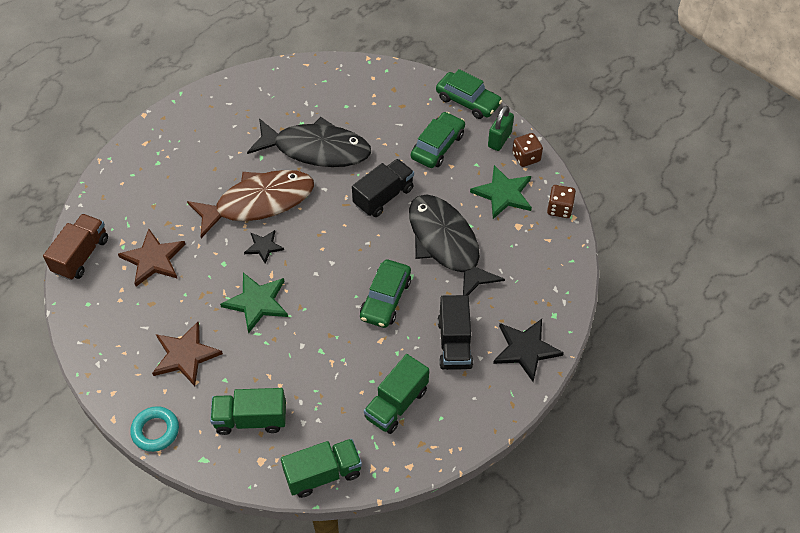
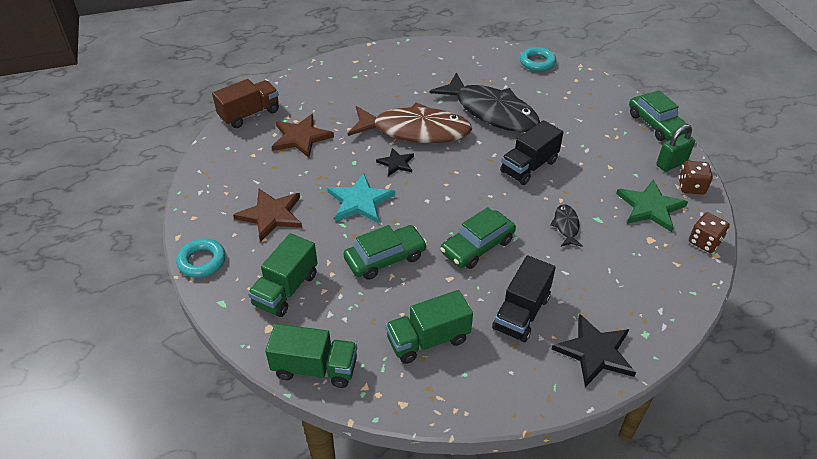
camera: 30 degrees right, 10 degrees down
(250, 419) = (286, 289): green truck -> green truck turned 90 degrees counterclockwise
(257, 302) = (360, 201): green star -> turquoise star
(326, 71) = (537, 62): none -> turquoise ring
(383, 197) = (529, 166): black truck -> black truck turned 150 degrees clockwise
(437, 146) = (605, 147): green car -> green car (385, 258)
(446, 244) = (566, 226): black fish -> black fish, size x0.41

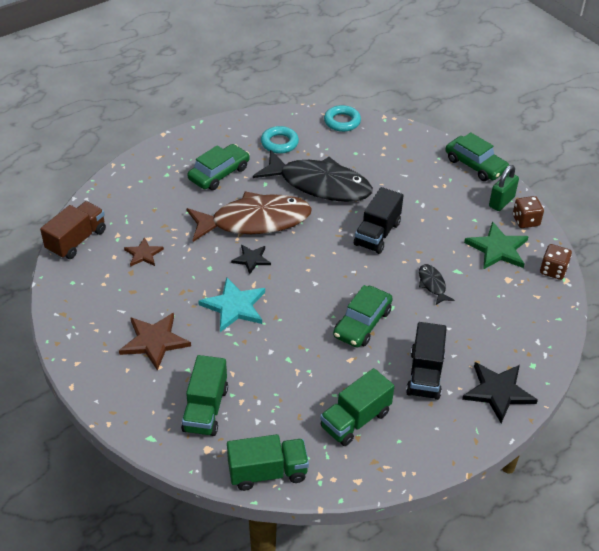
camera: 20 degrees left, 0 degrees up
(202, 261) = (110, 404): turquoise ring -> turquoise ring (279, 143)
(301, 137) = (143, 254): brown star -> brown star, size x0.60
(385, 258) = (284, 356): green car -> green car (219, 173)

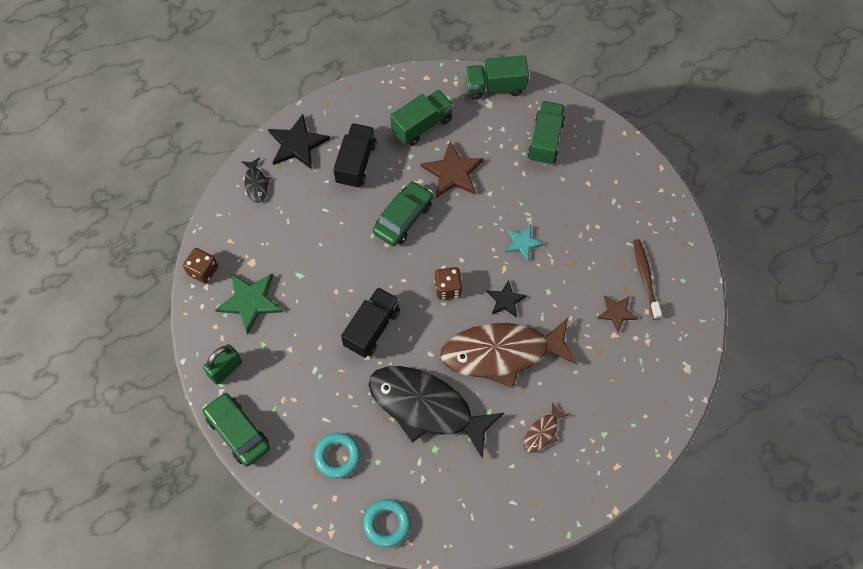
camera: 175 degrees left, 20 degrees up
(76, 240) = (689, 335): brown truck -> none
(110, 282) = (645, 277): none -> brown toothbrush
(154, 341) = (594, 208): brown star -> brown star (453, 172)
(219, 173) = (542, 432): green car -> brown fish
(234, 306) = (522, 243): turquoise star -> turquoise star, size x0.60
(279, 143) = (469, 484): turquoise ring -> turquoise ring (337, 456)
(432, 284) = (328, 259): black fish -> black fish (256, 184)
(525, 221) = (208, 339): brown dice -> brown dice (448, 288)

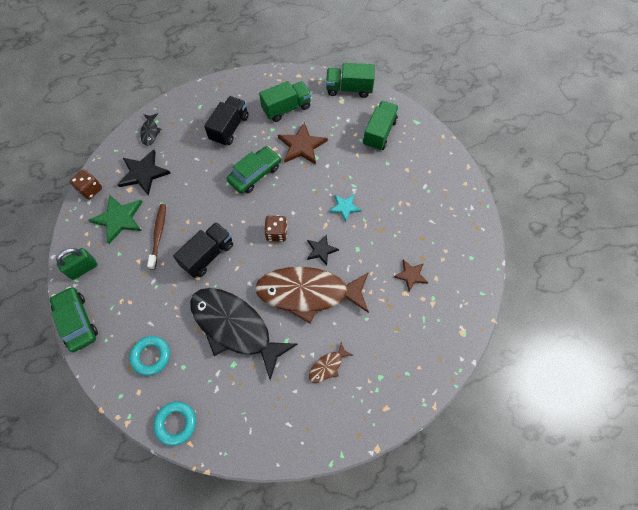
camera: 10 degrees right, 0 degrees up
(297, 144) = (189, 108): black star -> black star (143, 173)
(645, 277) = (440, 250): brown toothbrush -> brown toothbrush (158, 235)

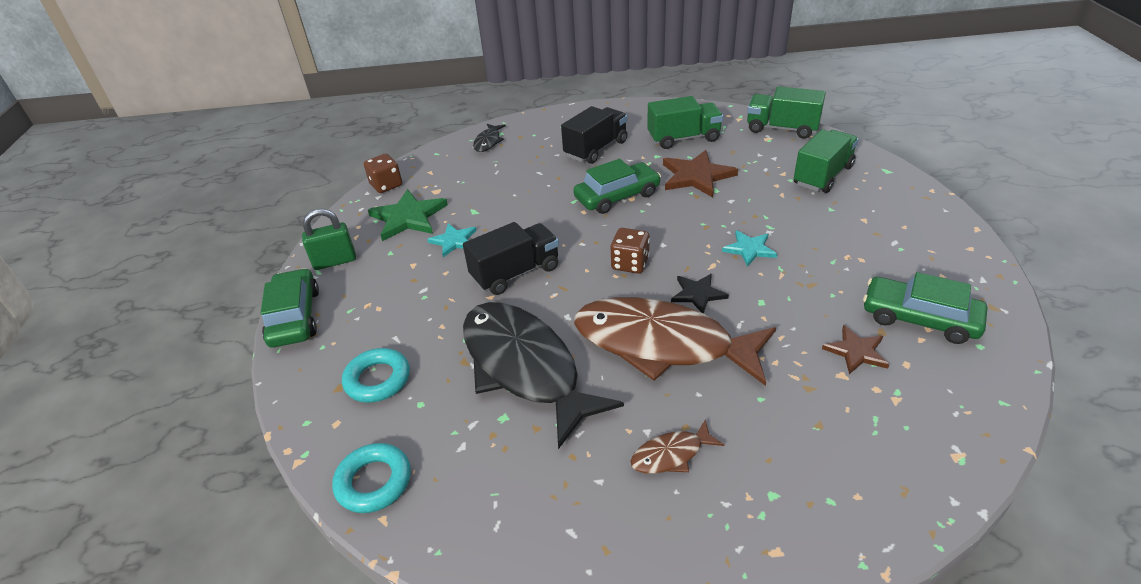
camera: 20 degrees right, 25 degrees down
(143, 173) = (462, 178): black star -> none
(158, 235) = (454, 241): brown toothbrush -> turquoise star
(441, 244) = (919, 318): none -> green car

